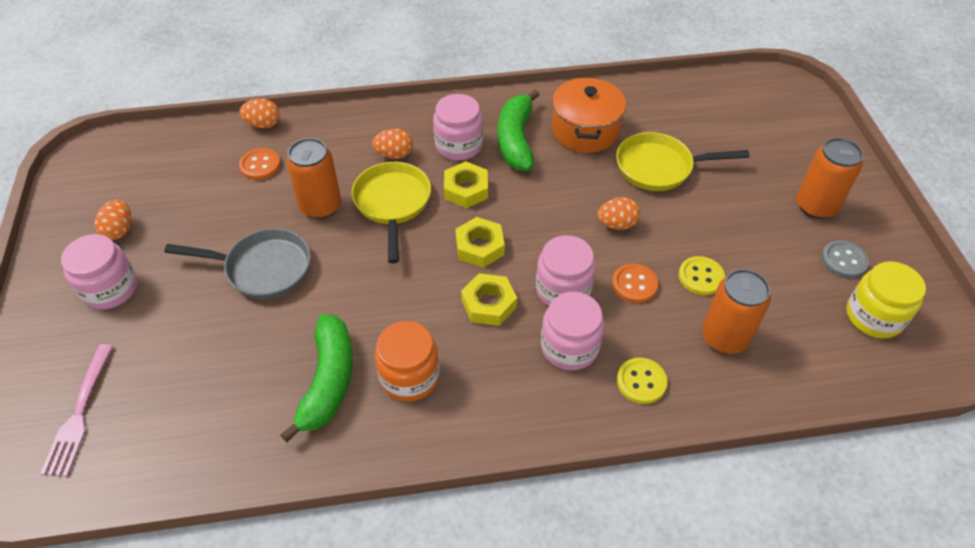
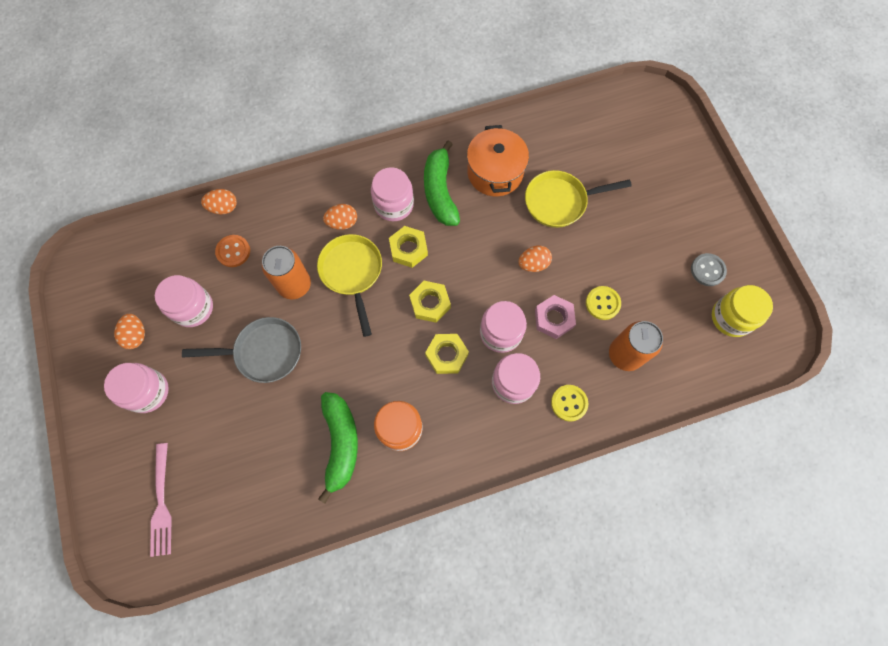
camera: 10 degrees left, 20 degrees up
(195, 212) = (193, 308): none -> pink jar
(634, 284) = (553, 319): orange button -> pink nut
(815, 206) = (684, 221): orange can -> none

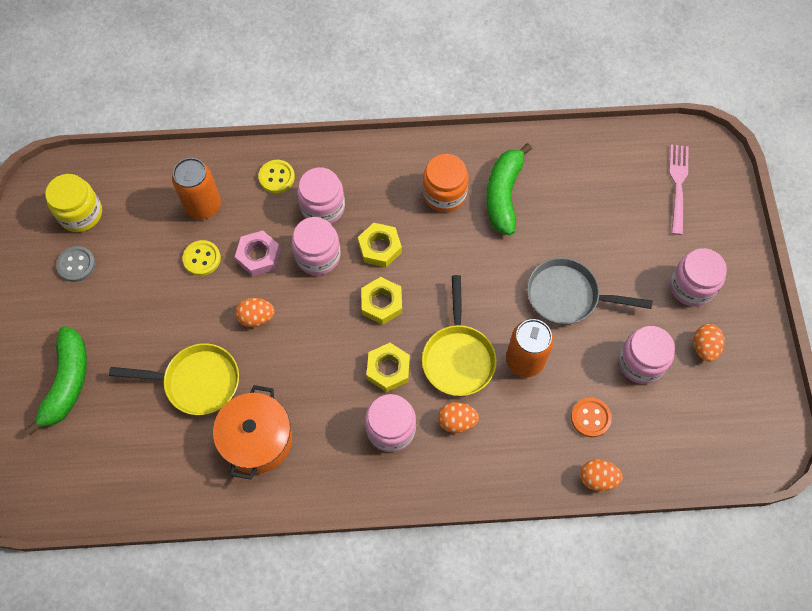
camera: 165 degrees left, 5 degrees down
(440, 191) = (331, 432): green banana -> green banana (67, 383)

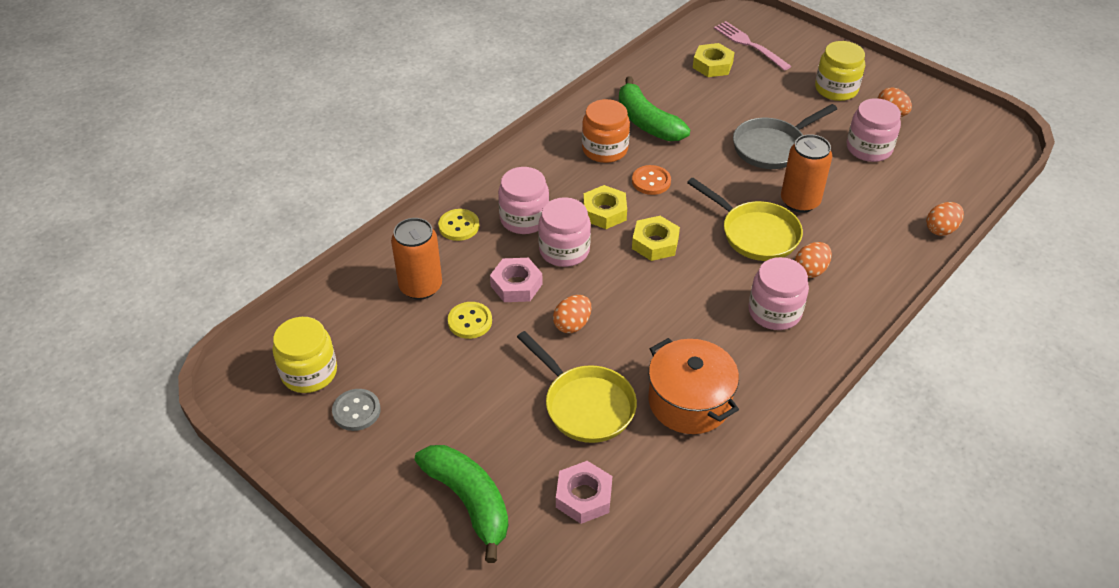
camera: 45 degrees left, 20 degrees down
(126, 441) = (583, 497): none -> pink nut
(197, 382) = (585, 405): yellow pan -> yellow pan turned 90 degrees clockwise
(388, 369) = (719, 278): yellow nut -> yellow nut (712, 65)
(590, 418) = (886, 200): orange button -> orange button (651, 181)
(691, 286) = (836, 89): pink jar -> yellow jar

